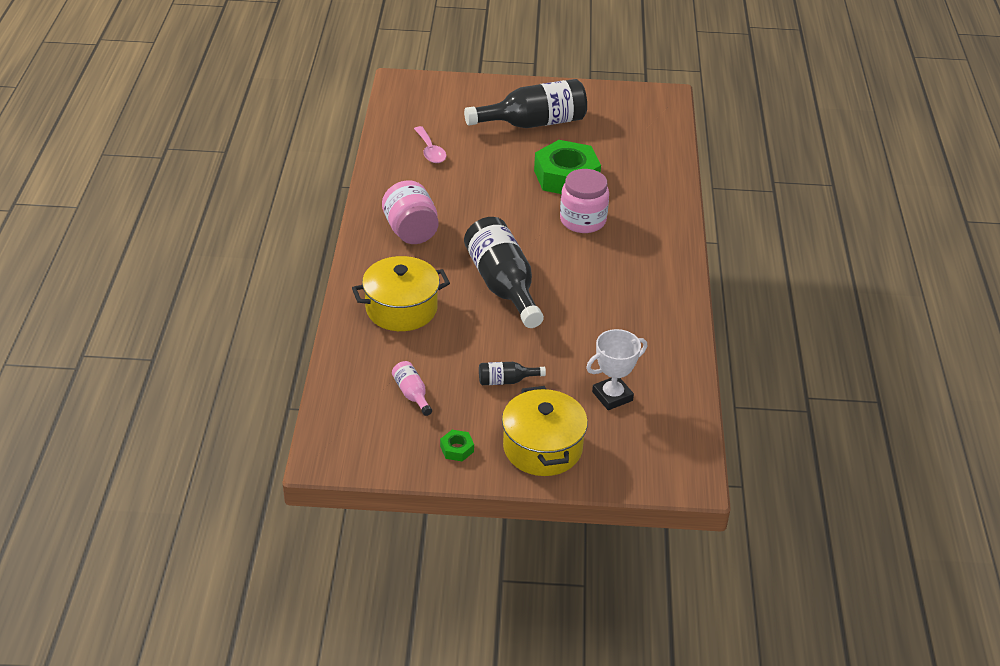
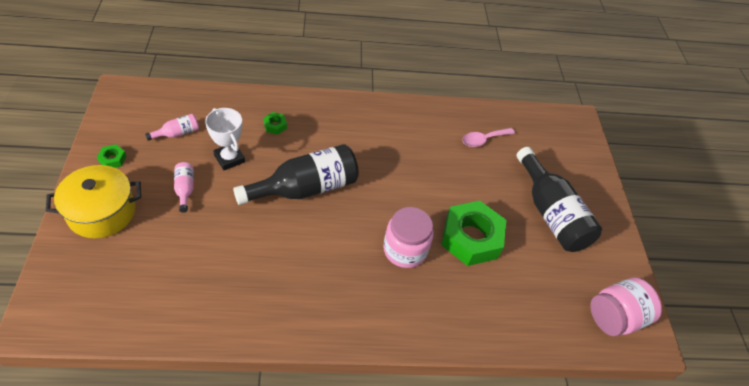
camera: 80 degrees right, 10 degrees up
(401, 309) = (275, 126): yellow pot -> green nut
(411, 231) = (371, 129): pink jar -> pink jar (615, 317)
(506, 381) = (185, 189): black bottle -> pink bottle
(612, 396) = (155, 264): white trophy -> white trophy (229, 158)

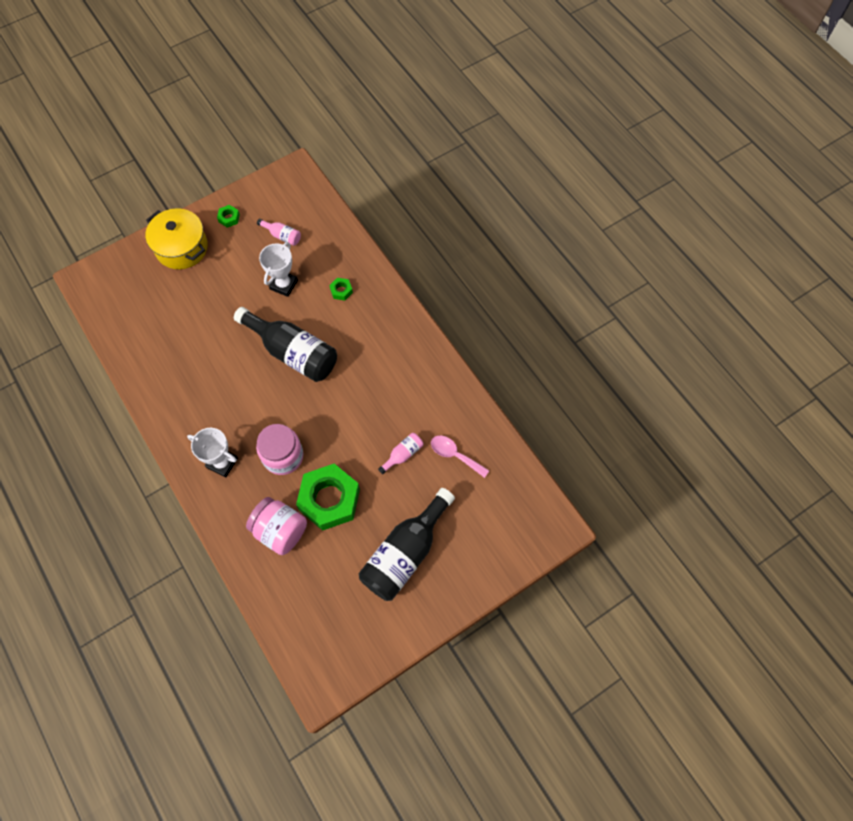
camera: 65 degrees right, 15 degrees up
(185, 189) = (235, 279): pink bottle -> pink bottle (403, 454)
(377, 302) = (222, 463): none -> white trophy
(615, 317) = (324, 652): pink jar -> pink jar (280, 531)

